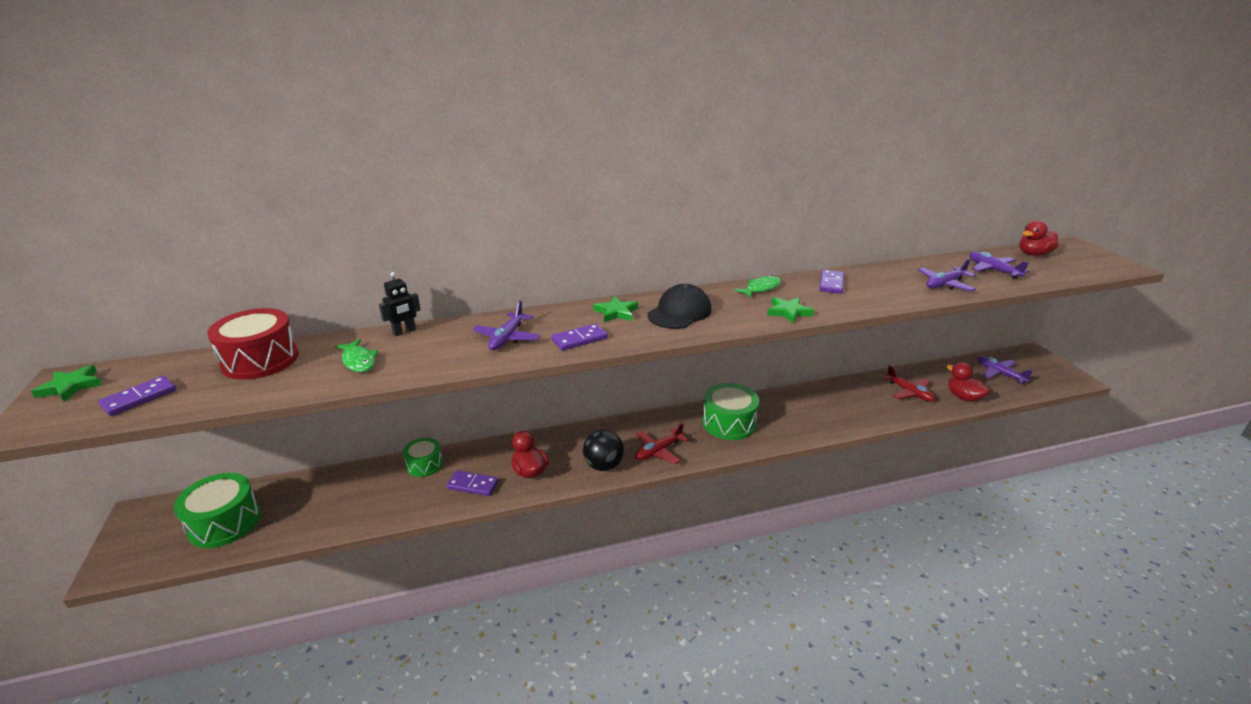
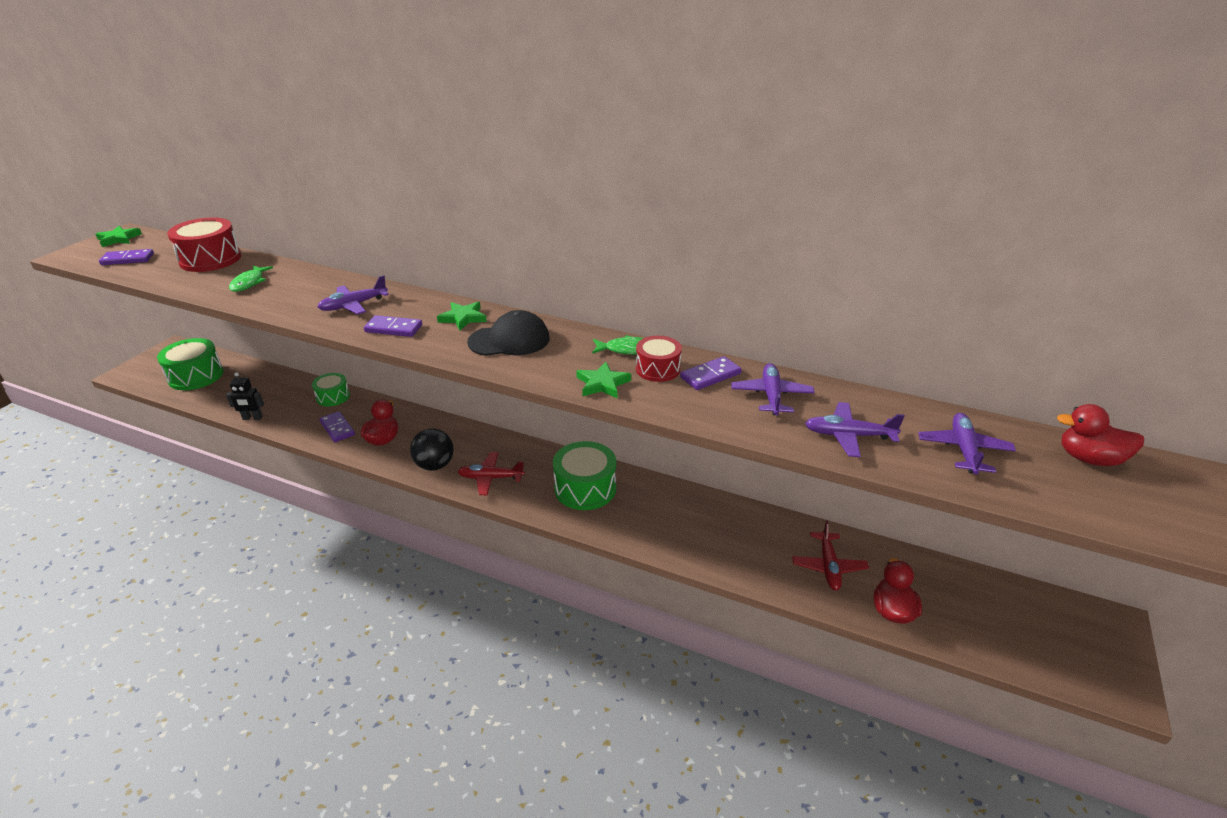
camera: 40 degrees right, 5 degrees up
(404, 332) = (309, 272): black robot -> black robot (252, 418)
(799, 292) = (657, 369): none -> red drum
(999, 373) = (1001, 615): purple plane -> purple plane (771, 395)

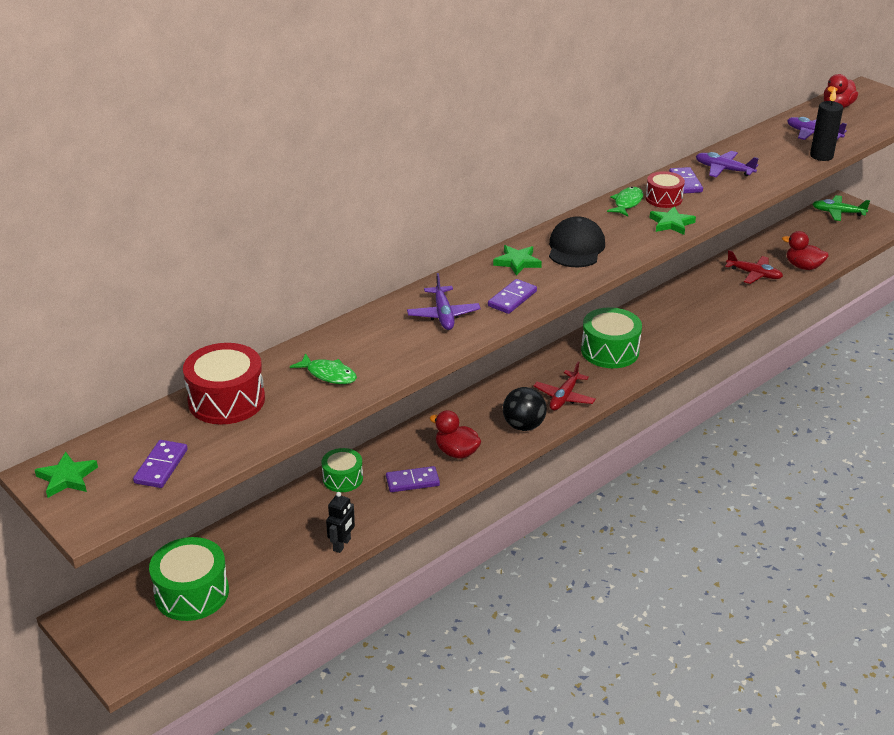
camera: 65 degrees left, 0 degrees up
(848, 435) = (782, 160): purple plane -> none
(902, 467) = (821, 156): none -> black candle
(1078, 622) = (838, 212): none -> green plane

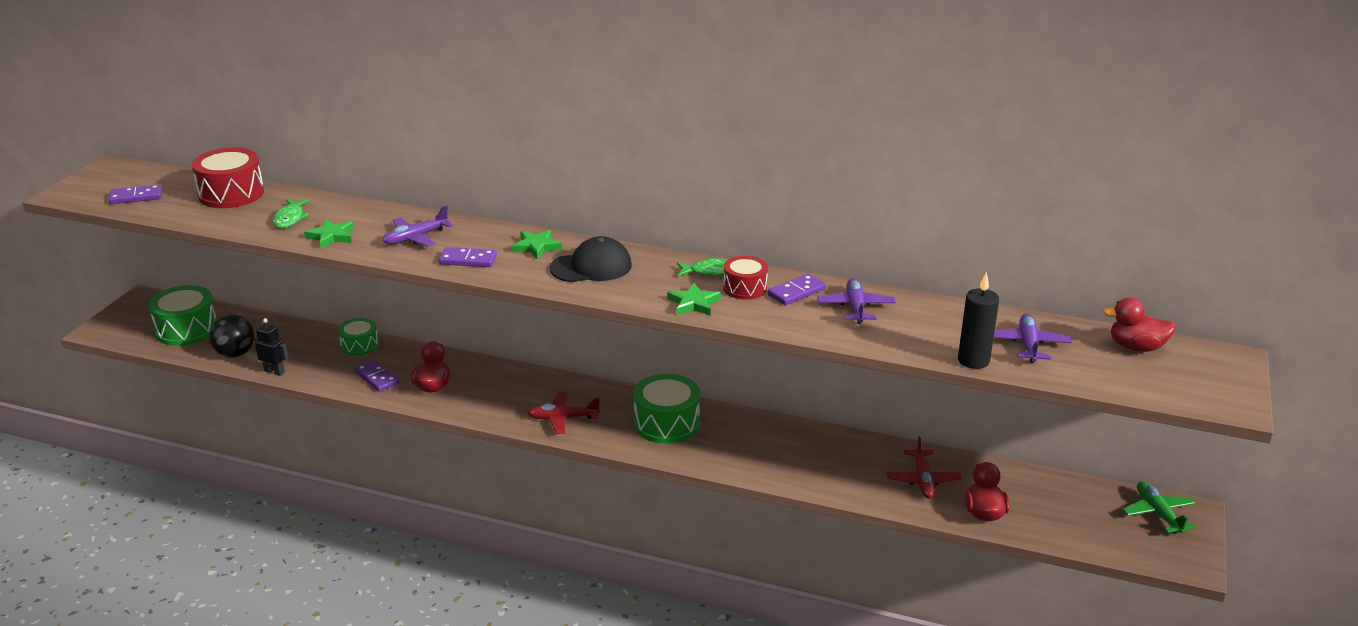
camera: 60 degrees right, 5 degrees down
(67, 478) = (109, 173): green star -> green star (331, 236)
(342, 545) = (274, 371): black robot -> black robot turned 150 degrees counterclockwise
(523, 426) = (498, 409): black ball -> black ball (235, 354)

